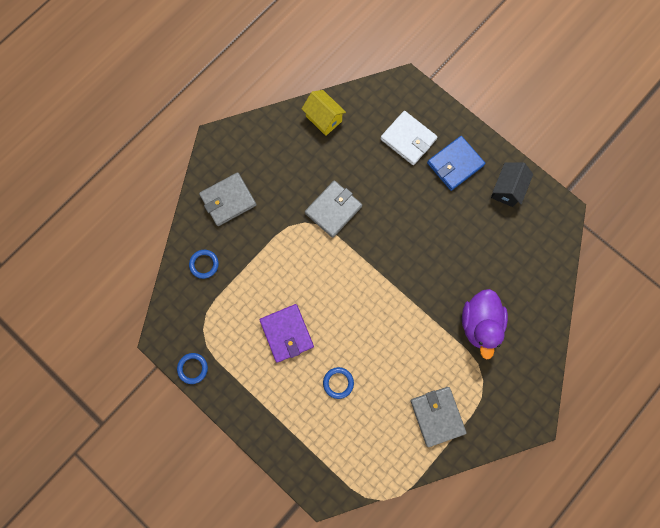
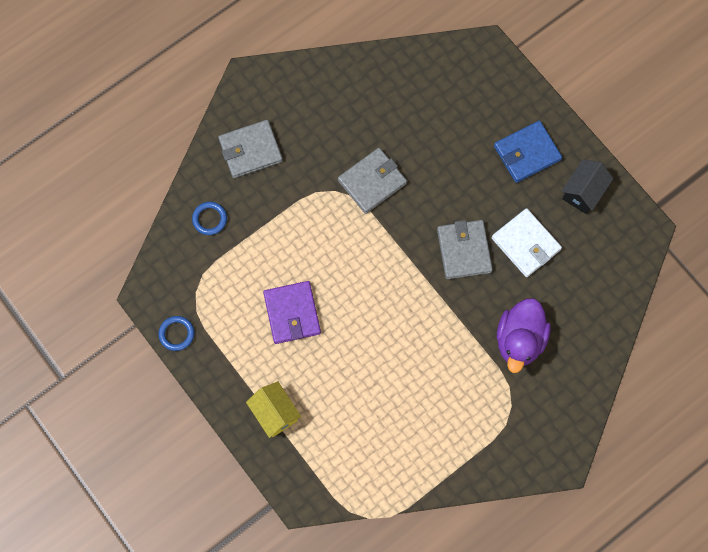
camera: 10 degrees right, 5 degrees down
(323, 119) = (380, 74): yellow house -> yellow house (275, 413)
(338, 382) = (341, 379): blue ring -> none
(408, 139) = (476, 114): white wallet -> white wallet (526, 244)
(437, 416) = (449, 436): grey wallet -> grey wallet (464, 250)

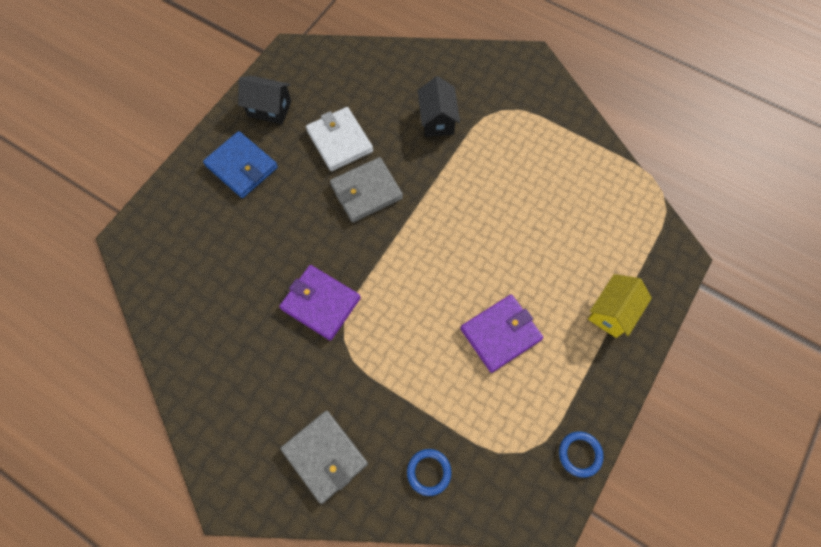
camera: 110 degrees left, 5 degrees down
(372, 182) = (320, 303): grey wallet -> purple wallet
(519, 340) = (437, 120): purple duck -> black house
(526, 244) = (339, 141): white wallet -> white wallet turned 60 degrees counterclockwise

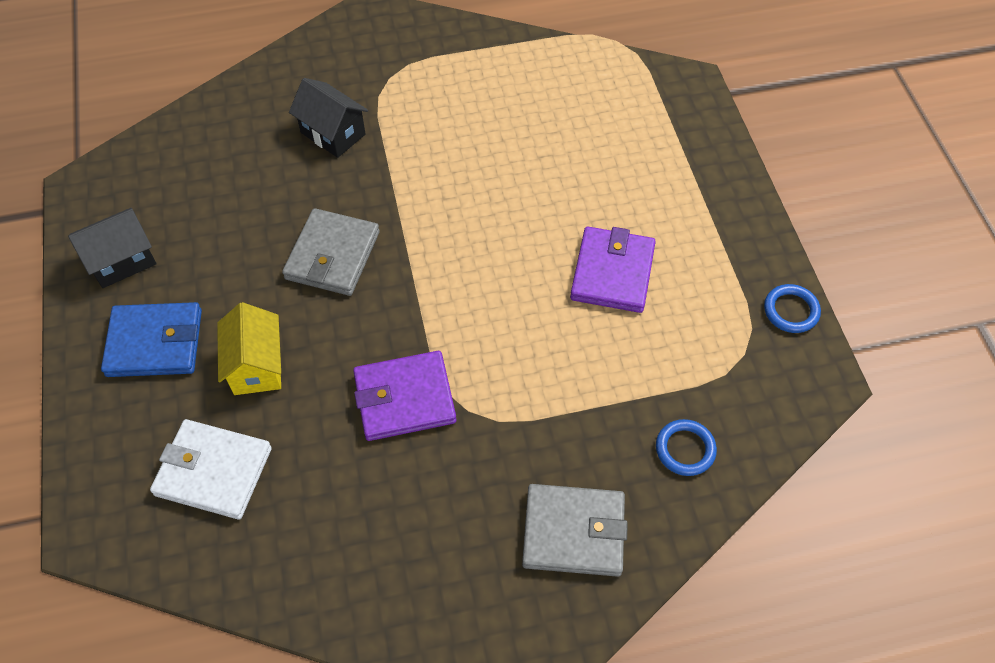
camera: 45 degrees left, 10 degrees down
(339, 141) = (246, 231): white wallet -> white wallet (213, 471)
(612, 312) = (686, 172): yellow house -> yellow house (256, 366)

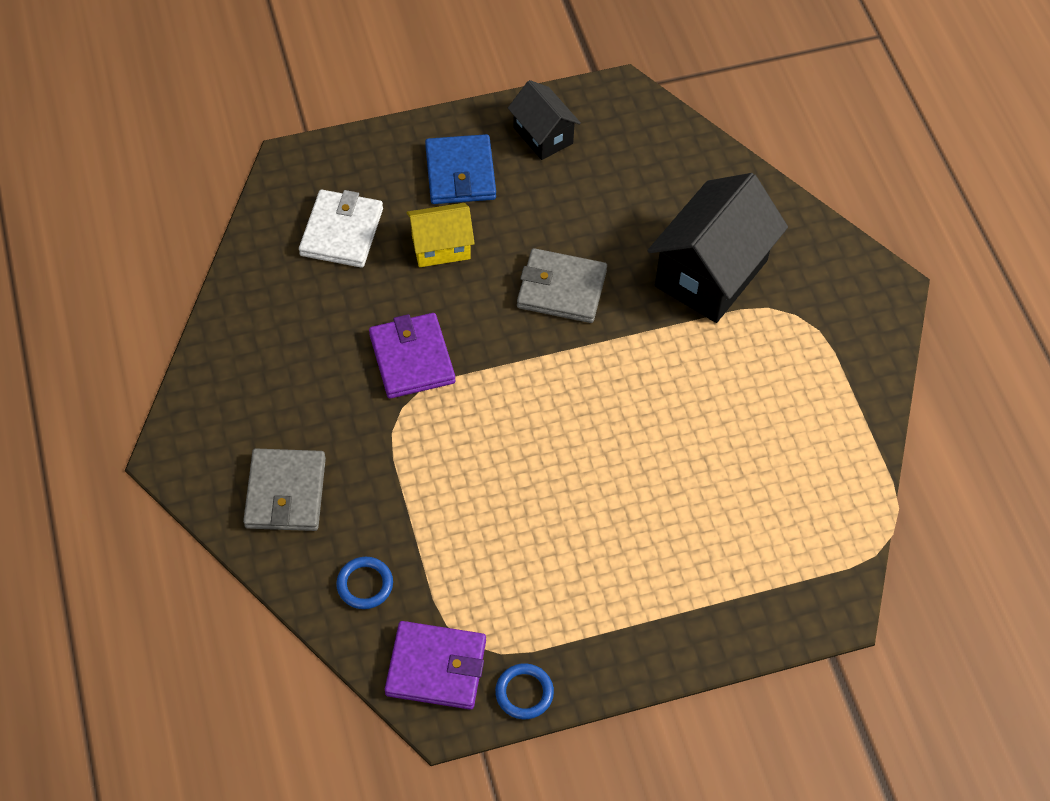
camera: 85 degrees right, 0 degrees up
(333, 133) = (711, 273): black house -> black house, size x1.81
(612, 273) = (560, 526): purple wallet -> purple wallet (436, 667)

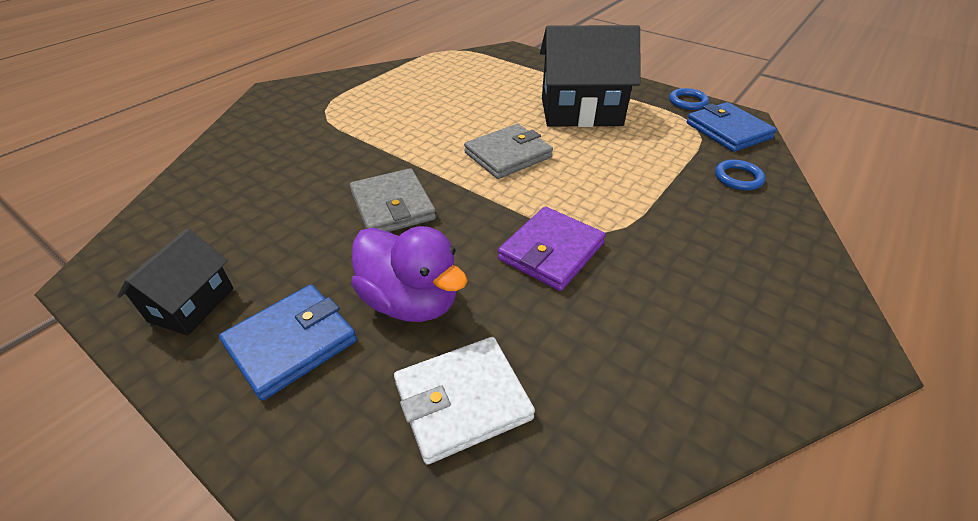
camera: 125 degrees left, 15 degrees down
(285, 493) = (754, 252): grey wallet -> grey wallet (508, 155)
(436, 667) = (728, 131): purple wallet -> blue wallet
(441, 247) = (410, 301): yellow house -> purple duck
(711, 273) = (314, 148): black house -> black house (581, 112)

